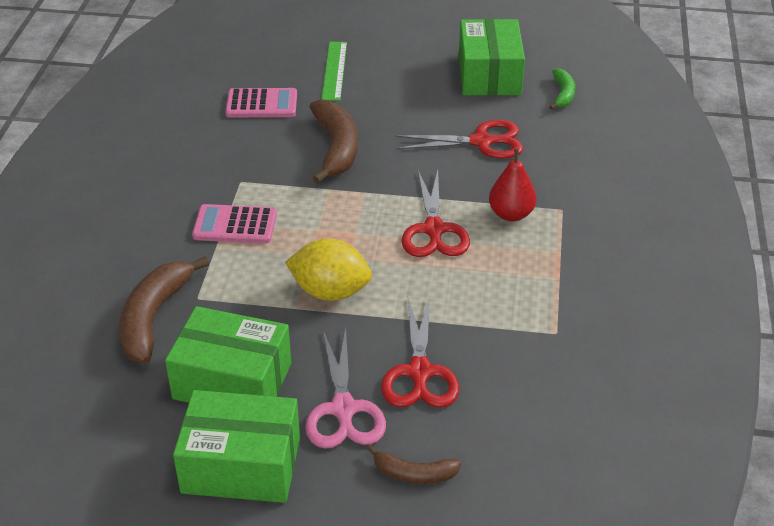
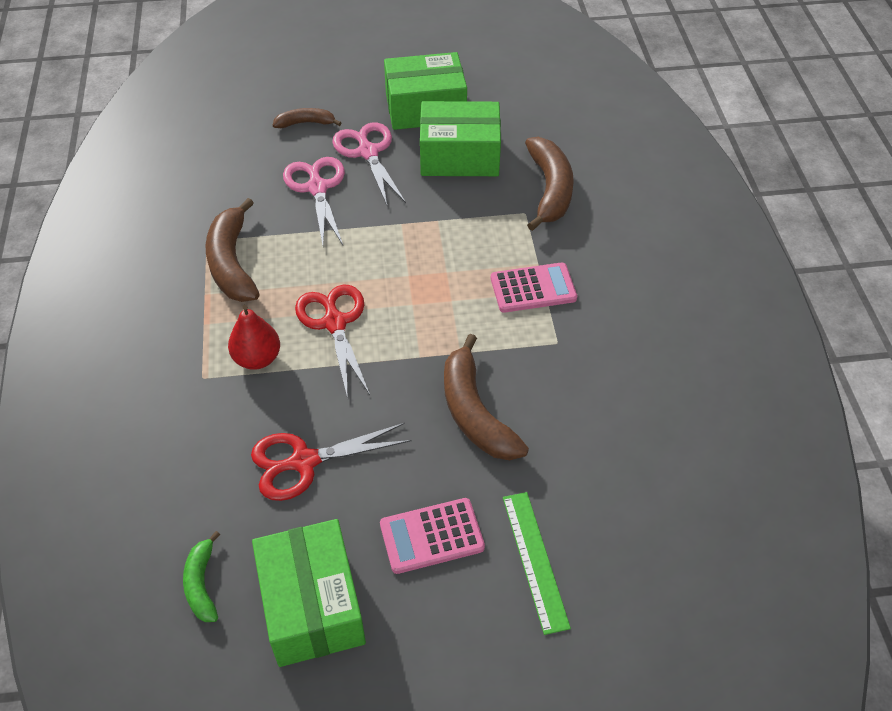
camera: 165 degrees right, 10 degrees up
(261, 104) = (598, 467): pink calculator -> pink calculator (431, 536)
(330, 292) = (413, 239): yellow lemon -> none
(419, 372) = (317, 188): red scissors -> pink scissors
(529, 303) = (232, 263): none -> brown banana

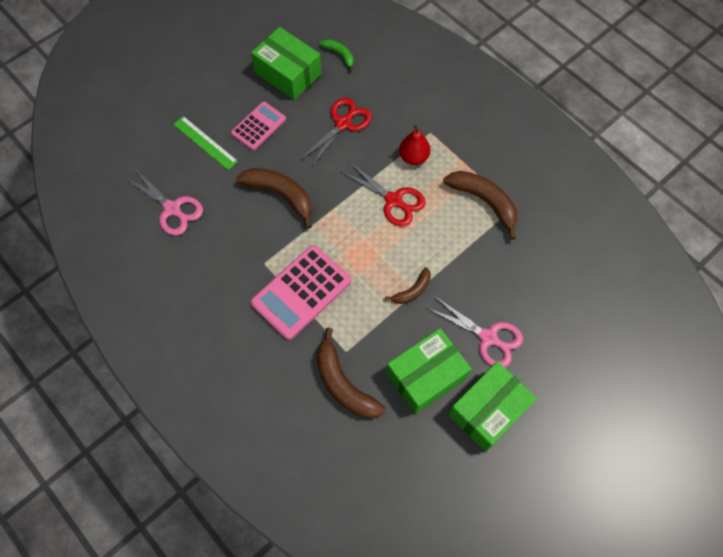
camera: 145 degrees right, 15 degrees up
(306, 123) = (553, 337): brown banana -> brown banana (412, 290)
(317, 188) = (490, 285): pink scissors -> pink scissors (172, 209)
(533, 288) = (301, 292): pink calculator -> pink calculator, size x1.62

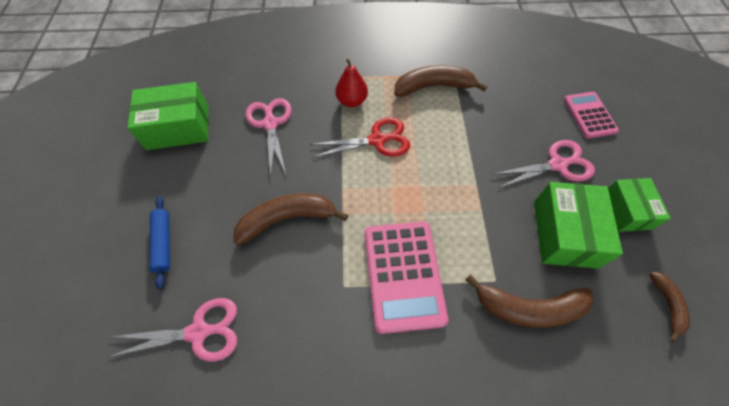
camera: 50 degrees left, 5 degrees down
(205, 142) = (163, 243): green ruler -> blue rolling pin
(258, 126) = (200, 186): pink calculator -> pink calculator (589, 115)
(340, 55) = (207, 83): green banana -> none
(343, 124) = (270, 124): red scissors -> pink scissors
(412, 290) = (473, 186): brown banana -> brown banana (667, 305)
(488, 410) = (626, 210): green box -> green box, size x0.66

